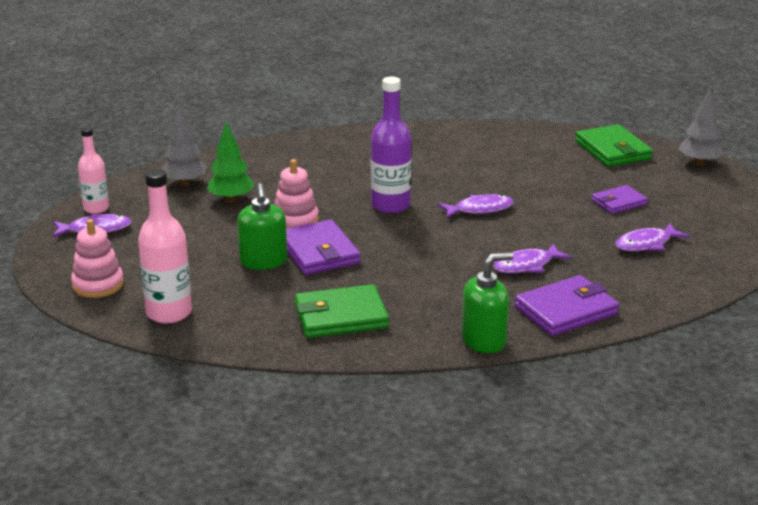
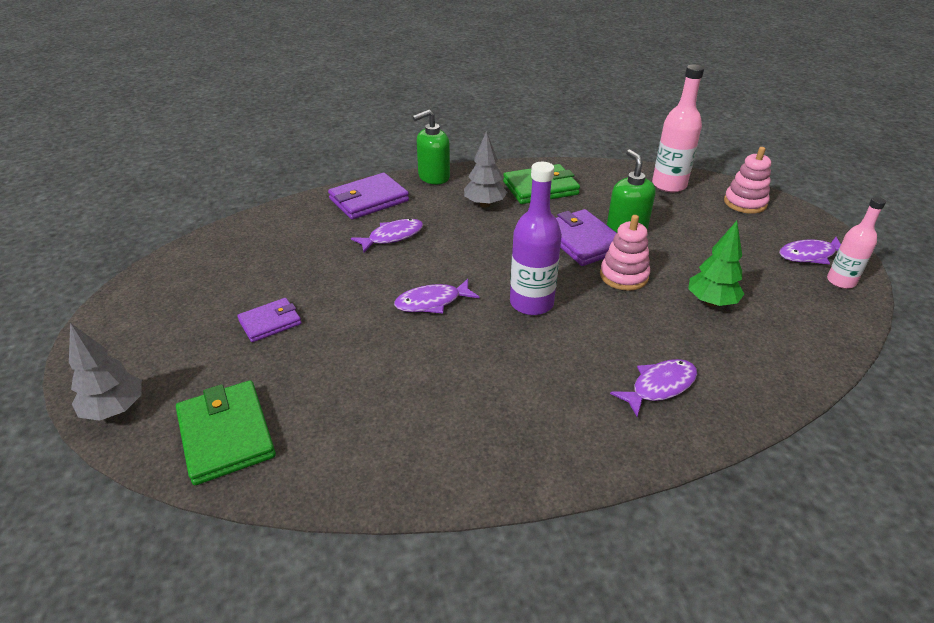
camera: 175 degrees right, 10 degrees up
(185, 183) = (785, 325): grey tree -> grey tree (484, 204)
(646, 244) = (270, 265): purple fish -> purple fish (659, 386)

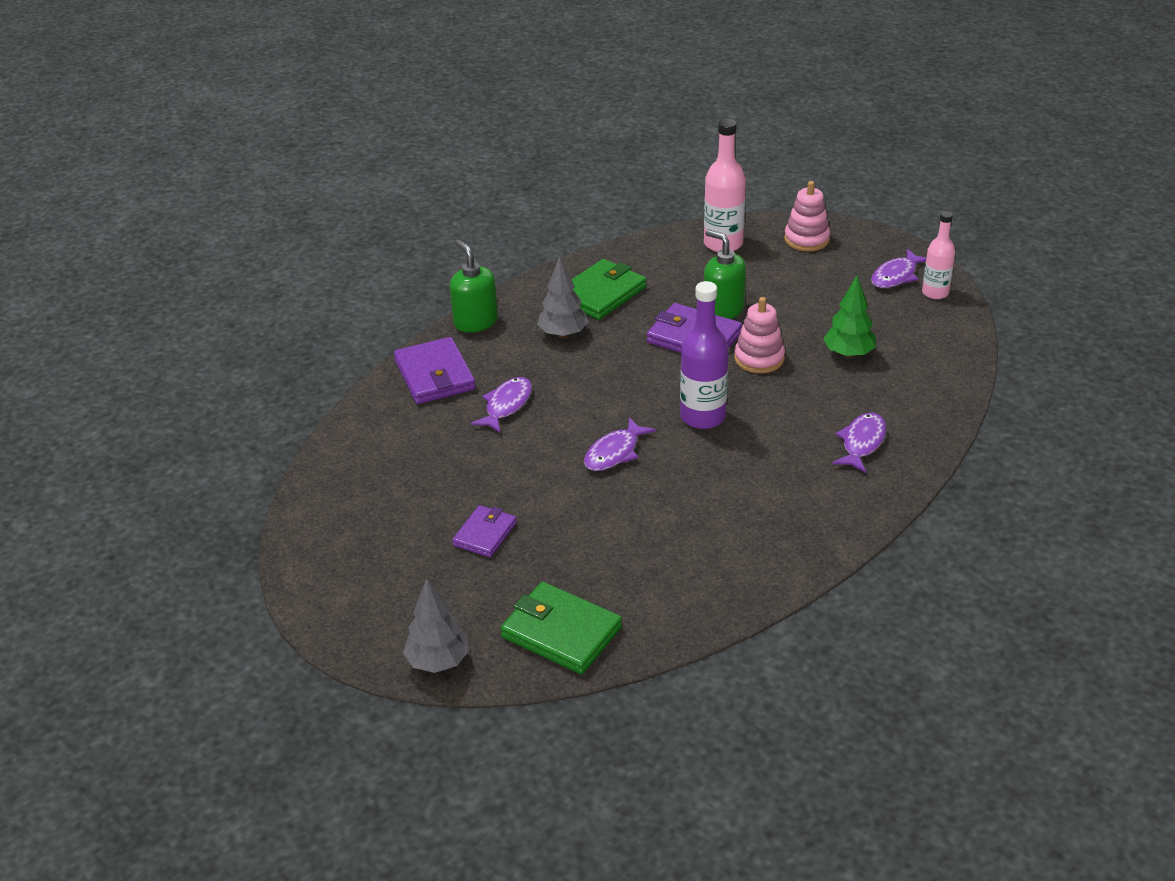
camera: 30 degrees left, 0 degrees up
(369, 200) = (435, 375): purple wallet -> purple wallet turned 45 degrees counterclockwise
(433, 177) = (475, 322): green soap dispenser -> green soap dispenser turned 120 degrees clockwise

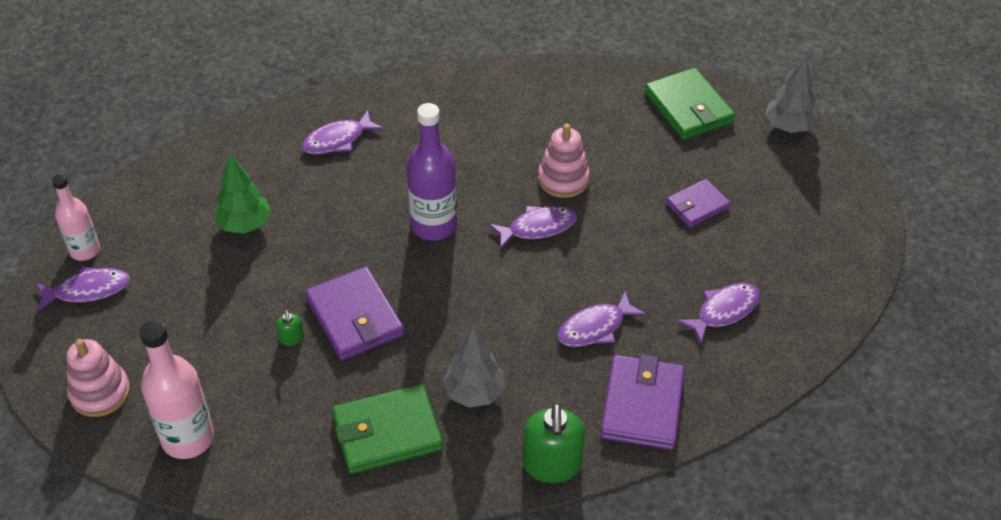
camera: 150 degrees left, 10 degrees up
(408, 459) = (724, 311): none -> purple fish
(723, 309) = (291, 338): green soap dispenser -> green soap dispenser, size x0.45
(759, 358) = (323, 261): pink stacking toy -> pink stacking toy (563, 179)

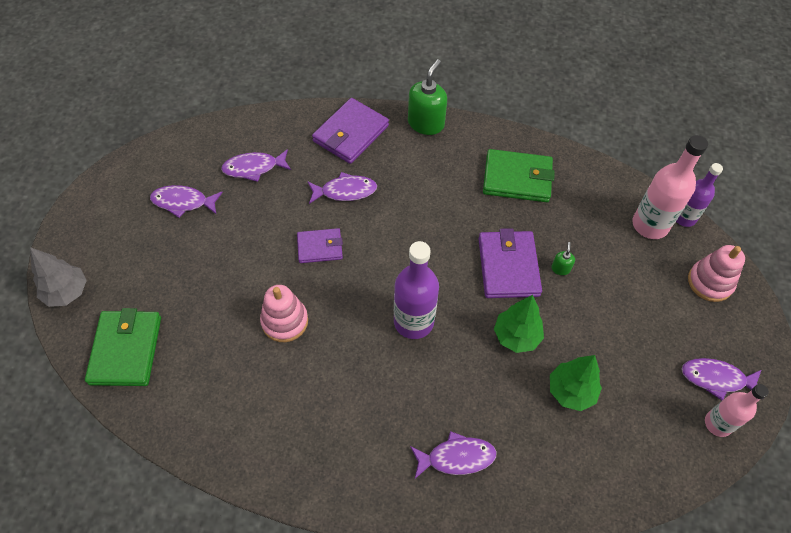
camera: 155 degrees left, 10 degrees up
(141, 468) = (684, 217): none -> purple bottle
(319, 251) = (516, 336): none -> green tree
(474, 393) = (450, 181): grey tree -> none
(538, 228) = (334, 284): purple fish -> purple fish (183, 202)
(697, 206) = (202, 252): purple wallet -> purple wallet (320, 247)

